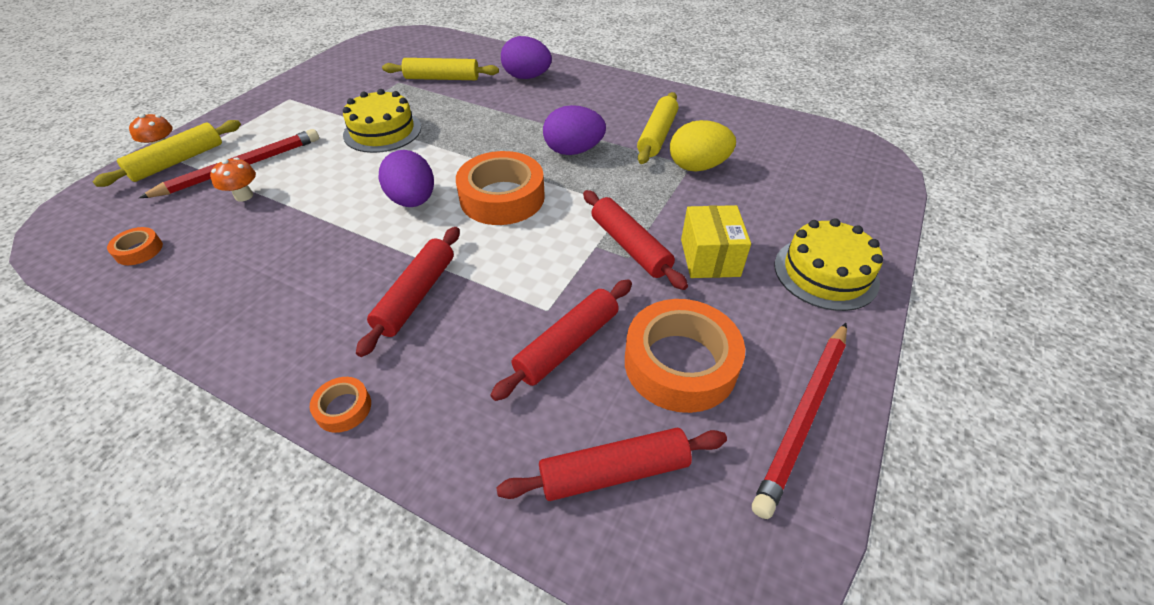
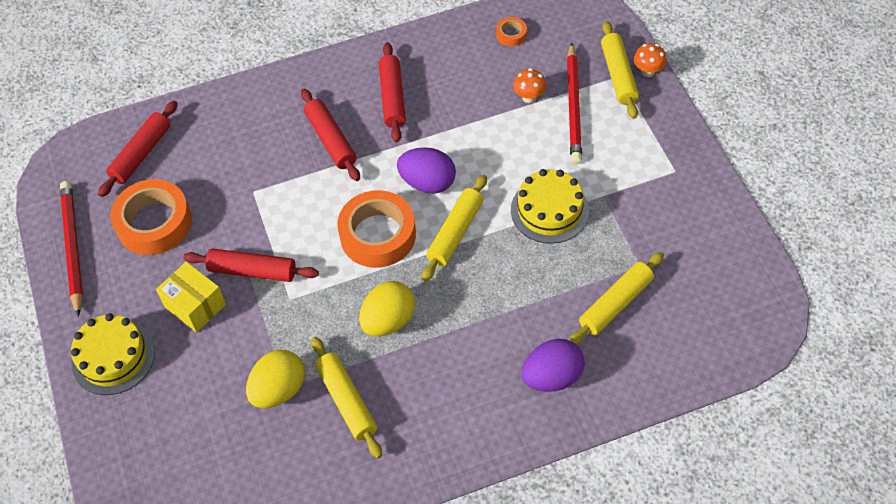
camera: 135 degrees right, 10 degrees up
(343, 408) = (285, 79): orange tape -> none
(453, 161) = (455, 233): none -> yellow rolling pin
(567, 345) = (221, 184): red rolling pin -> red rolling pin (392, 97)
(573, 151) = (388, 320): purple egg -> yellow egg

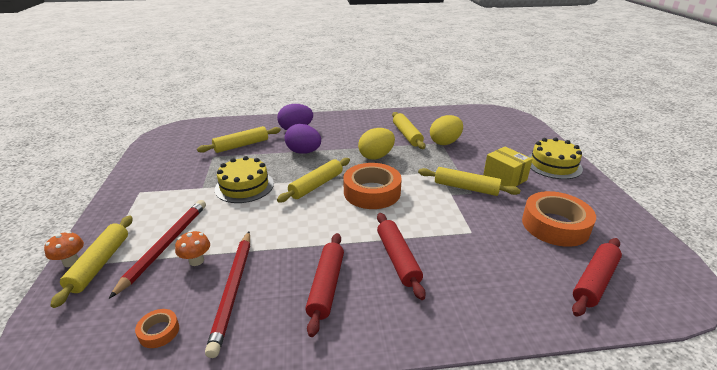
camera: 170 degrees left, 25 degrees down
(73, 247) = (620, 221): red pencil -> red pencil (233, 290)
(252, 271) = (466, 188): red rolling pin -> yellow rolling pin
(428, 183) = (322, 214): purple egg -> purple egg (303, 152)

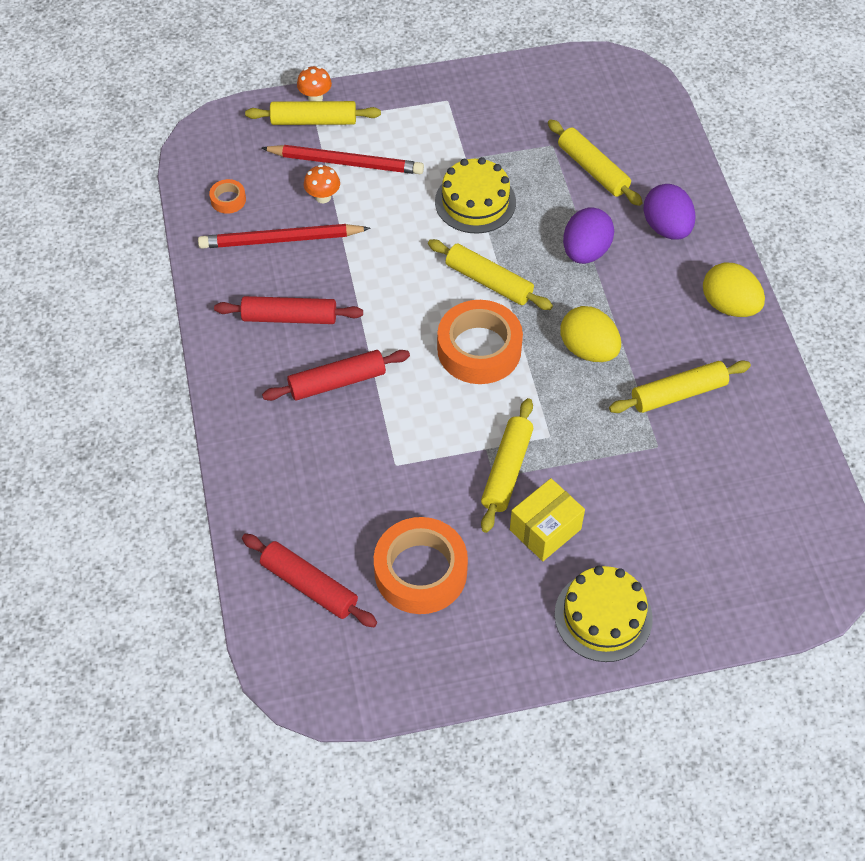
camera: 85 degrees right, 25 degrees up
(445, 142) = (660, 453): yellow egg -> yellow egg (729, 306)

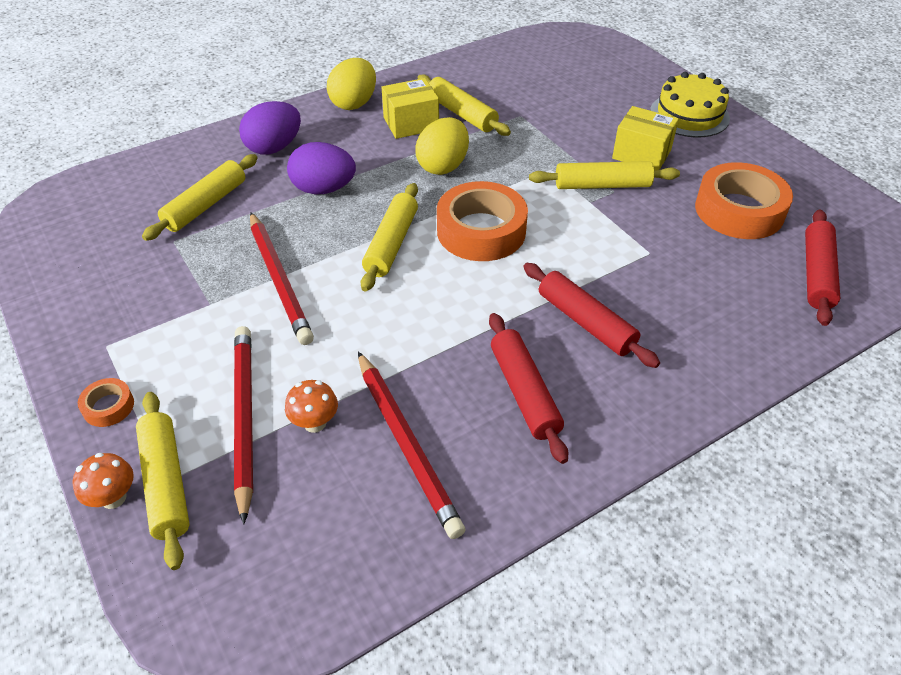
camera: 110 degrees left, 10 degrees down
(228, 200) = (355, 536): orange tape -> orange tape (108, 406)
(475, 202) = (279, 280): yellow cake -> red pencil
(673, 344) = (411, 123): none -> yellow box

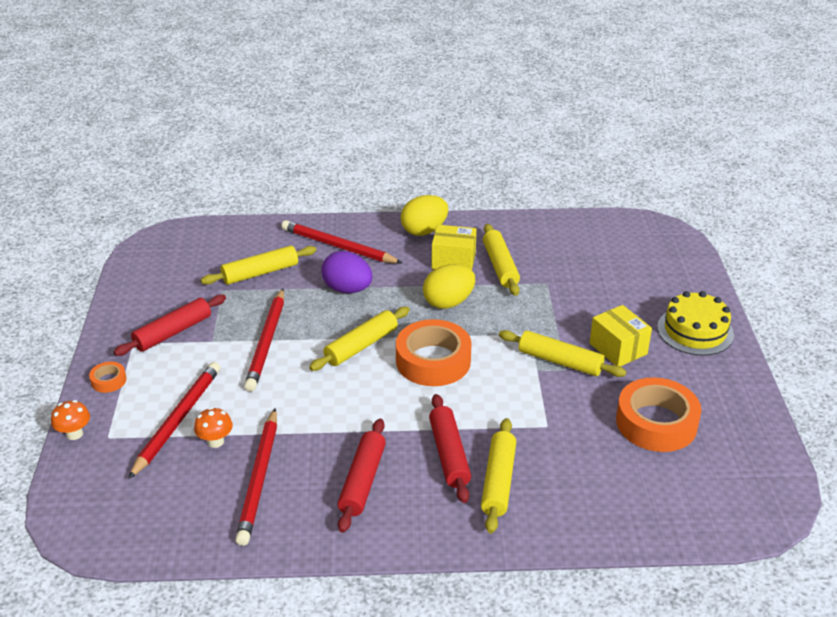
camera: 30 degrees right, 10 degrees down
(166, 483) = (107, 438): yellow rolling pin -> yellow rolling pin (498, 481)
(274, 148) = (338, 246): purple egg -> red pencil
(816, 274) = (670, 495): red rolling pin -> red rolling pin (173, 332)

